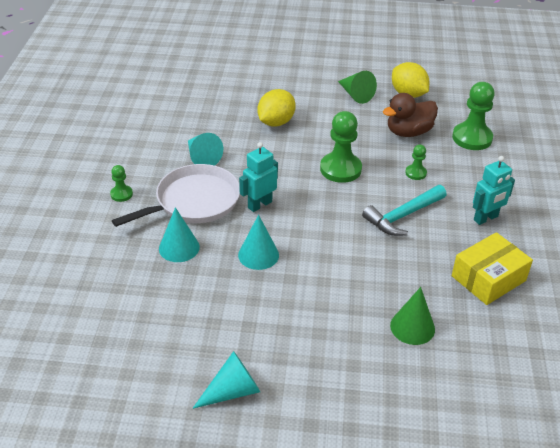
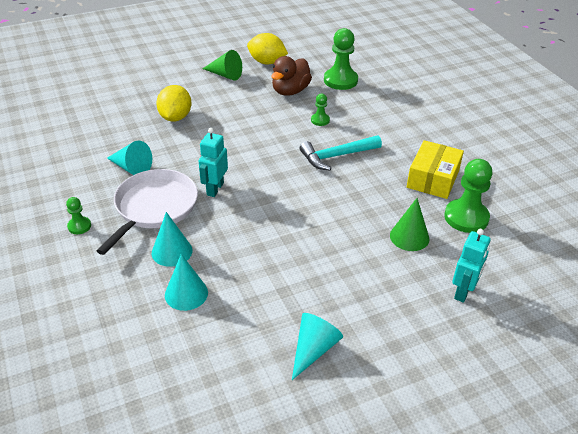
camera: 30 degrees left, 0 degrees up
(258, 255) = (246, 230): turquoise cone -> turquoise cone (186, 293)
(340, 169) = (259, 137): green pawn -> green pawn (466, 217)
(403, 216) = (336, 156): turquoise hammer -> turquoise hammer turned 45 degrees clockwise
(486, 218) = (397, 136): turquoise robot -> turquoise robot (463, 292)

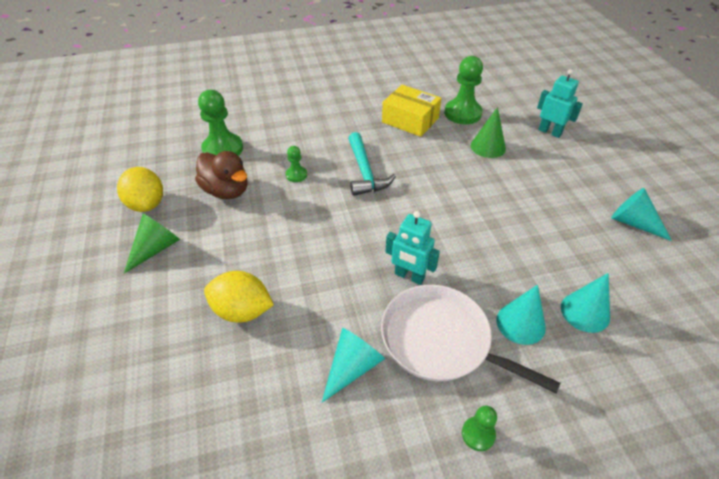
camera: 80 degrees left, 5 degrees up
(267, 62) = (147, 204): yellow lemon -> yellow lemon turned 60 degrees counterclockwise

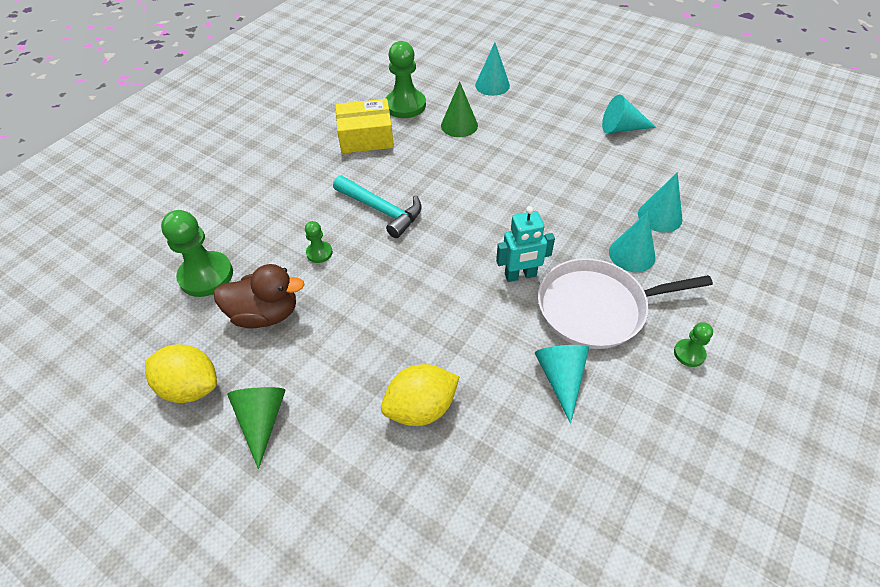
camera: 40 degrees left, 5 degrees up
(550, 132) = (492, 85): turquoise robot -> turquoise cone

